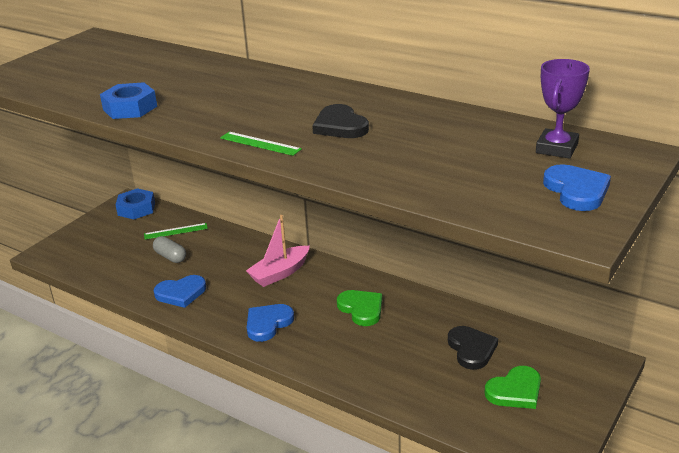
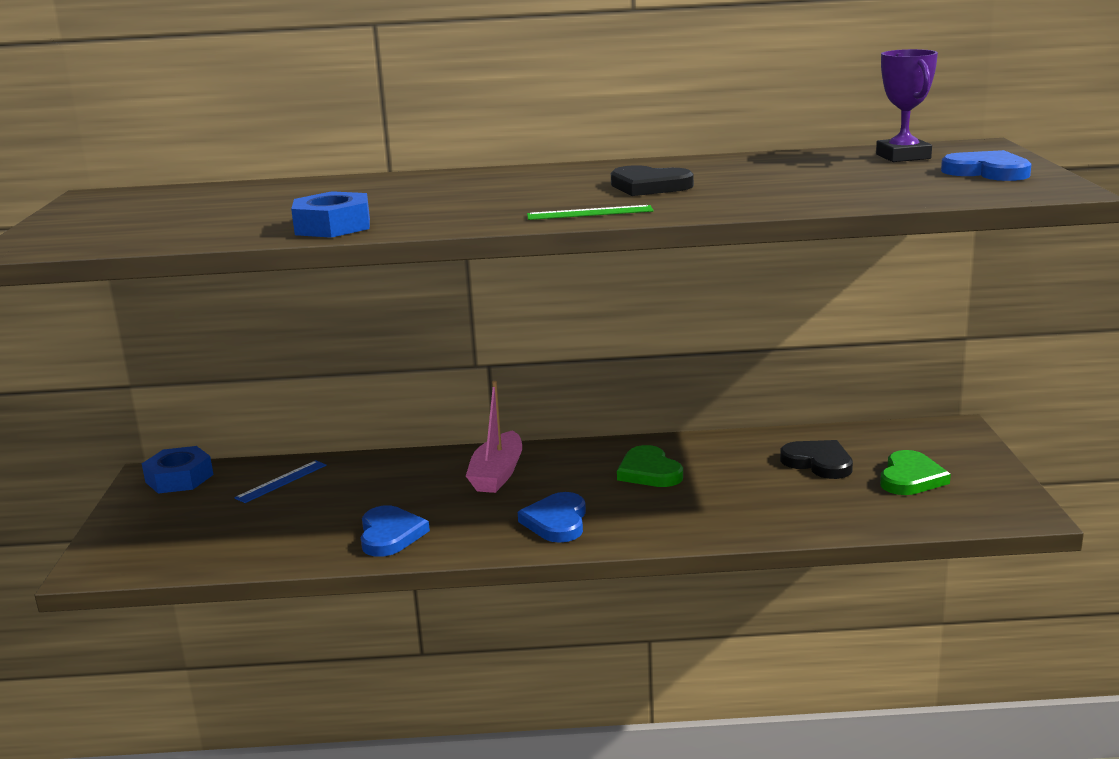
camera: 35 degrees left, 10 degrees down
(170, 257) = (315, 507): grey capsule -> none
(175, 231) = (281, 481): green ruler -> blue ruler
(181, 293) = (390, 535): blue heart -> blue heart turned 45 degrees counterclockwise
(361, 309) = (649, 472): green heart -> green heart turned 135 degrees counterclockwise

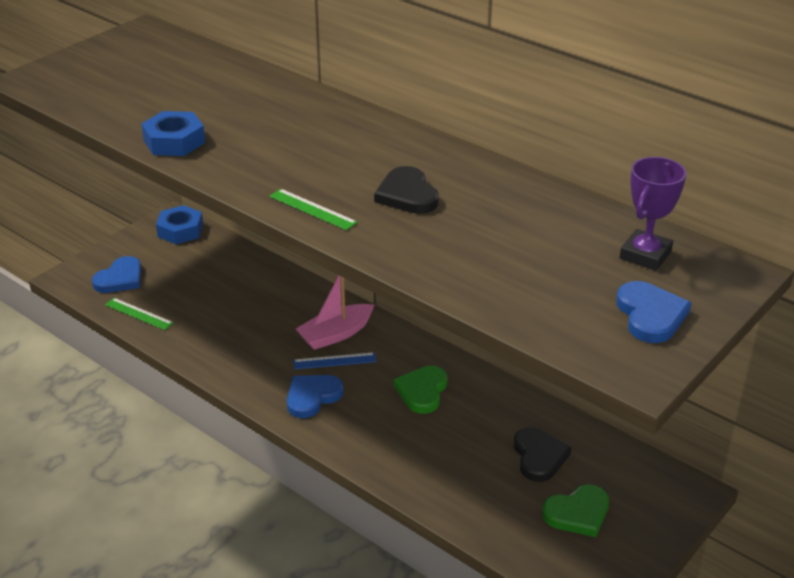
camera: 40 degrees right, 15 degrees up
(245, 554) = (139, 314): none -> green ruler
(281, 481) = (222, 265): blue ruler -> blue ruler (334, 361)
(390, 535) = (219, 347): blue heart -> blue heart (120, 278)

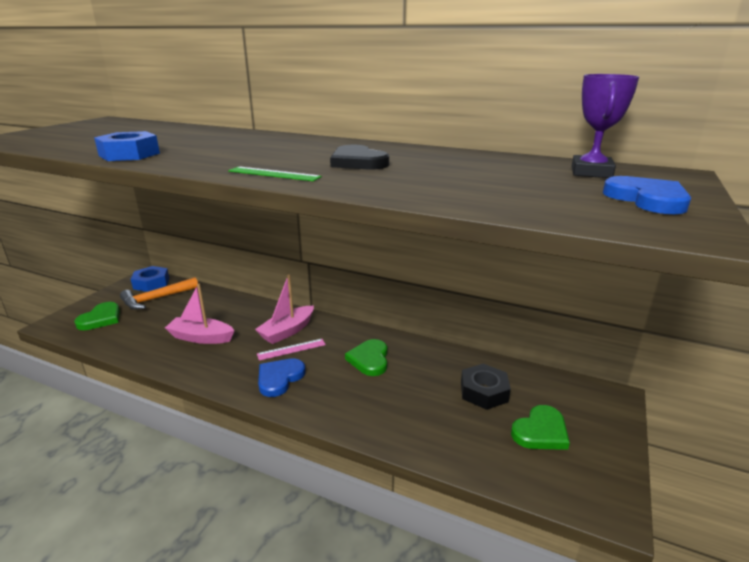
camera: 15 degrees left, 10 degrees down
(120, 278) = (101, 319): blue heart -> green heart
(139, 314) = (117, 340): green ruler -> none
(185, 258) = (156, 299): none -> orange hammer
(233, 326) = (201, 337): none -> pink boat
(334, 361) = (291, 349): blue ruler -> pink ruler
(539, 456) = (484, 392): black heart -> black nut

